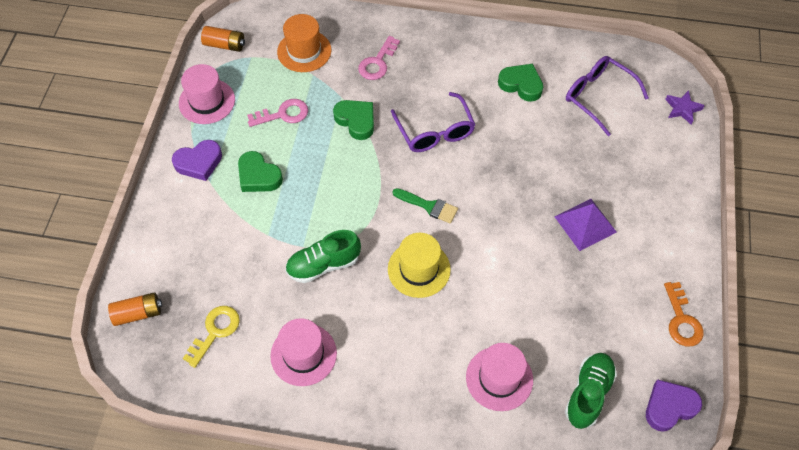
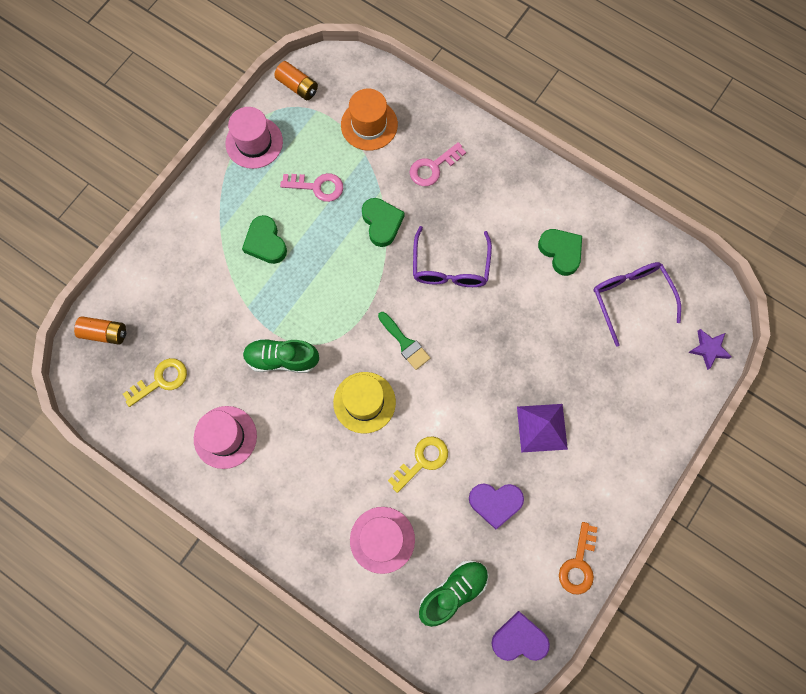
camera: 25 degrees right, 15 degrees up
(199, 162) = (219, 205): purple heart -> purple heart (495, 503)
(498, 295) = (422, 461): none -> yellow key

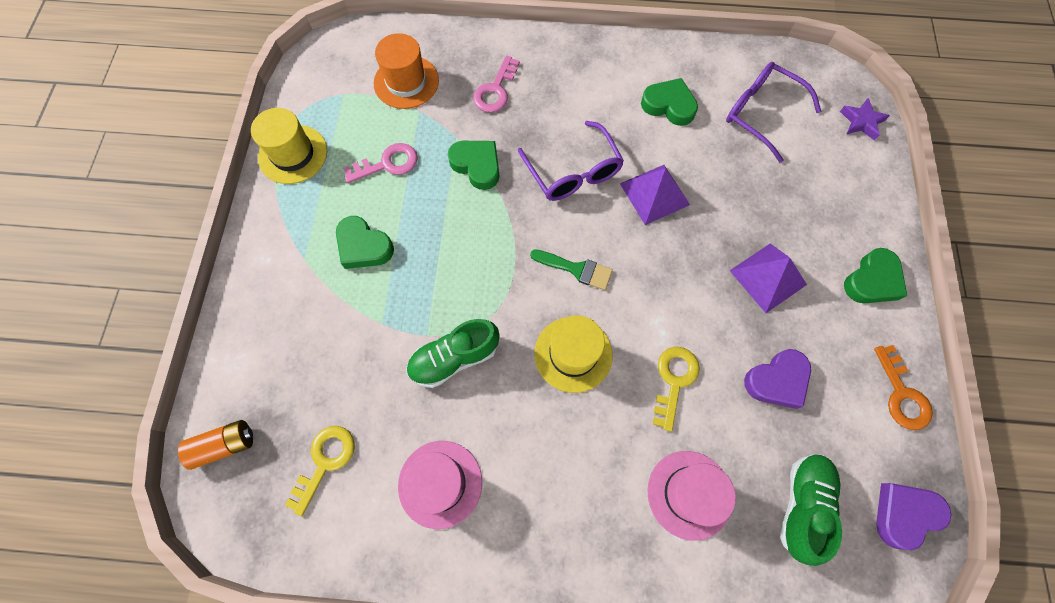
camera: 30 degrees left, 5 degrees down
(254, 142) = (293, 154): pink hat -> yellow hat
(297, 86) = (309, 81): orange battery -> none
(500, 317) = (654, 194): none -> purple pyramid
(619, 474) = (872, 281): none -> green heart

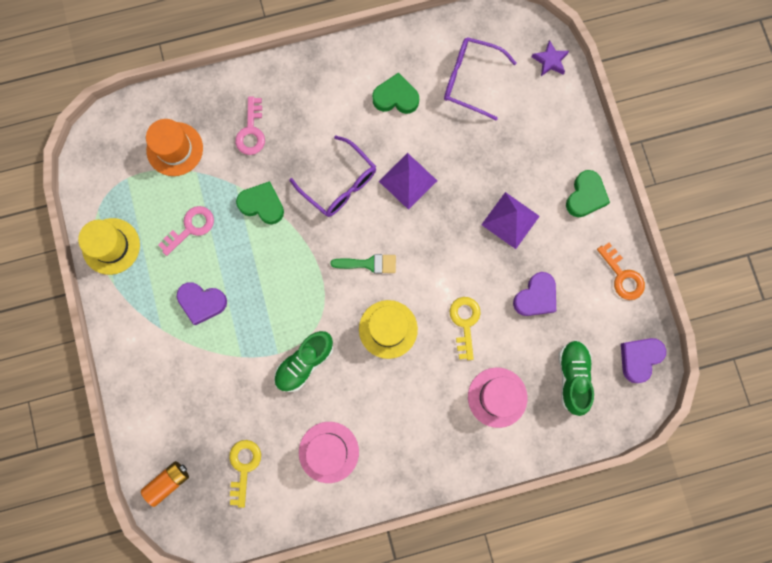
camera: 20 degrees left, 10 degrees up
(363, 246) = (202, 302): green heart -> purple heart

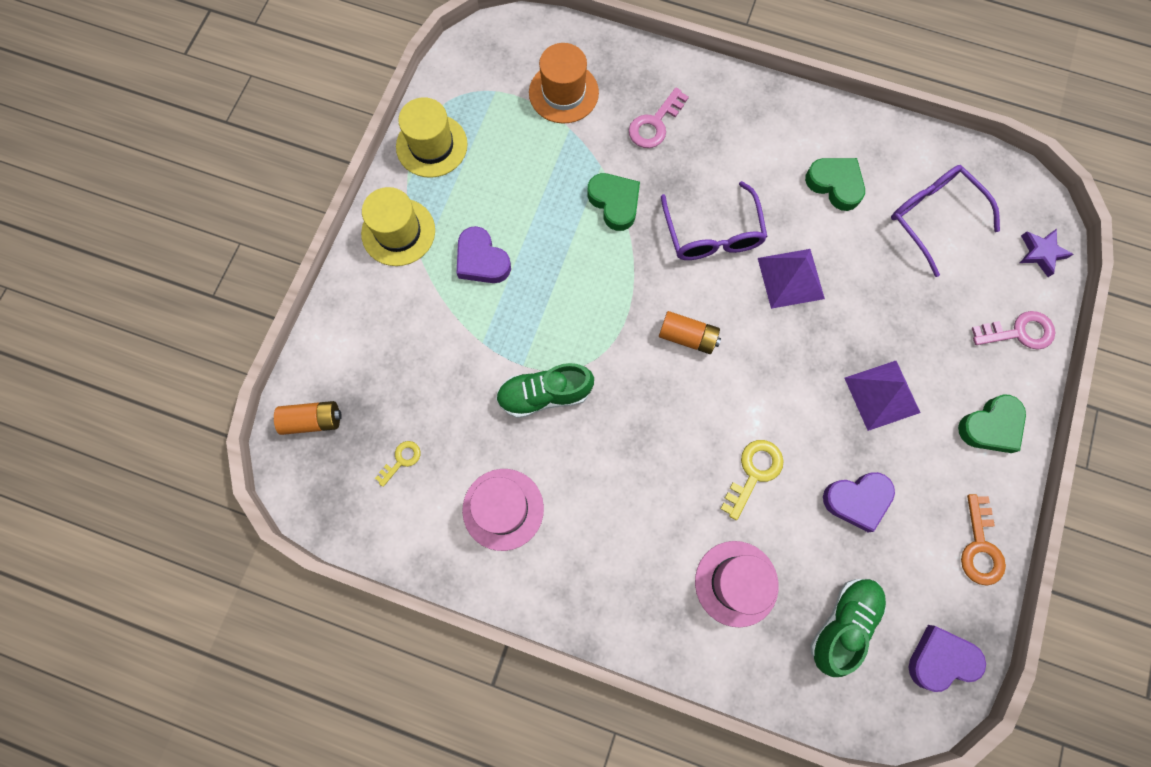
camera: 35 degrees right, 5 degrees down
(191, 228) = (524, 179): pink key -> pink key (1019, 332)
(244, 467) = (401, 460): yellow key -> yellow key, size x0.61
(369, 264) = (687, 337): green brush -> orange battery
(388, 329) = (661, 421): yellow hat -> yellow hat (398, 232)

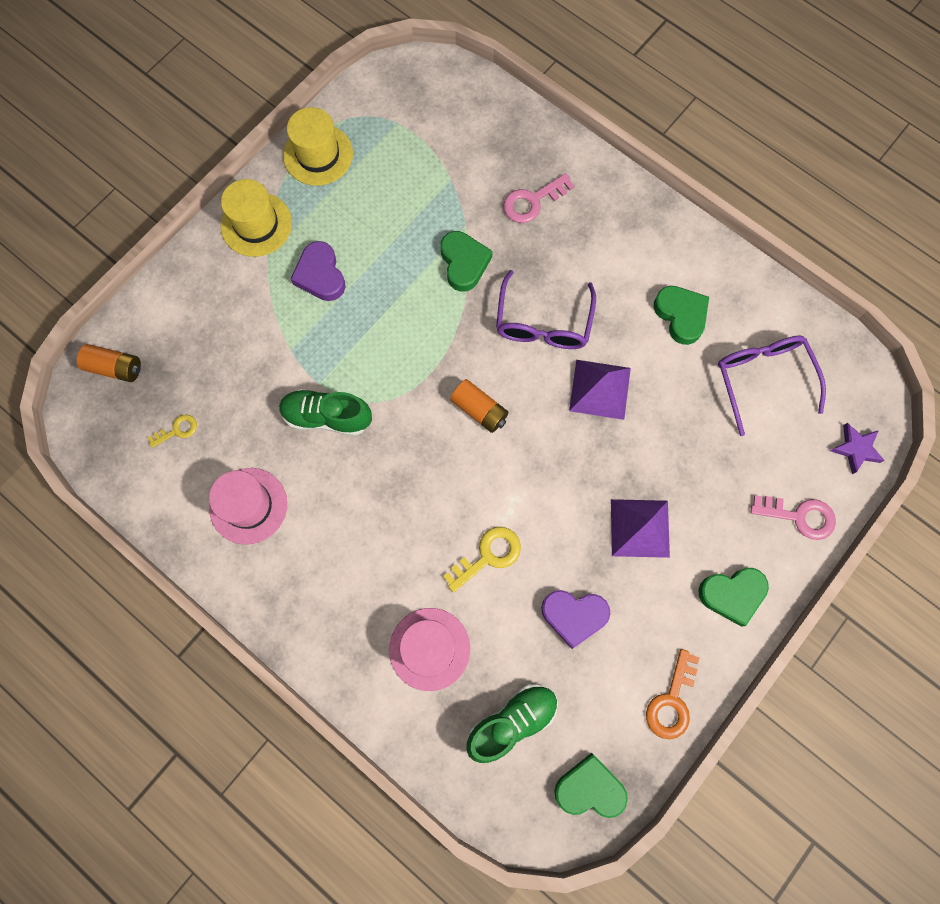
camera: 20 degrees right, 0 degrees up
(563, 93) = (459, 144): orange hat -> none
(941, 659) = (589, 788): purple heart -> green heart

